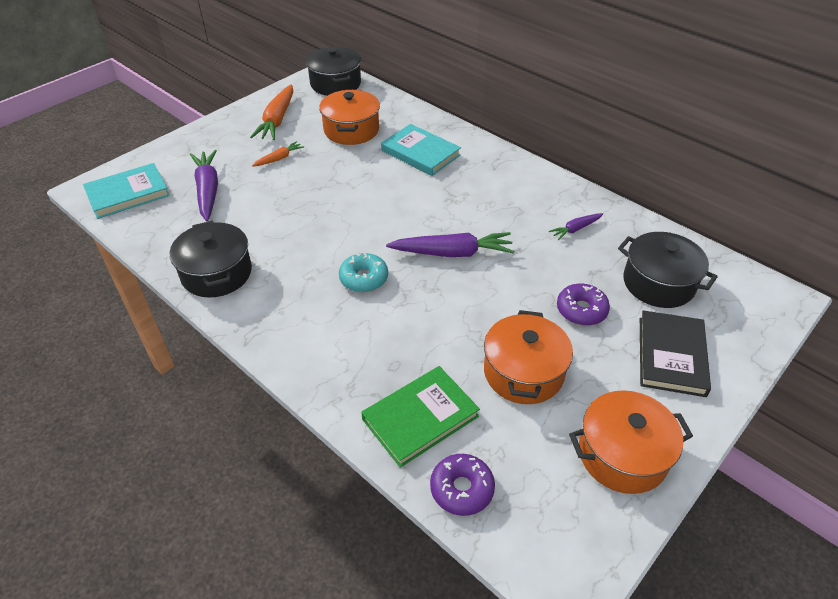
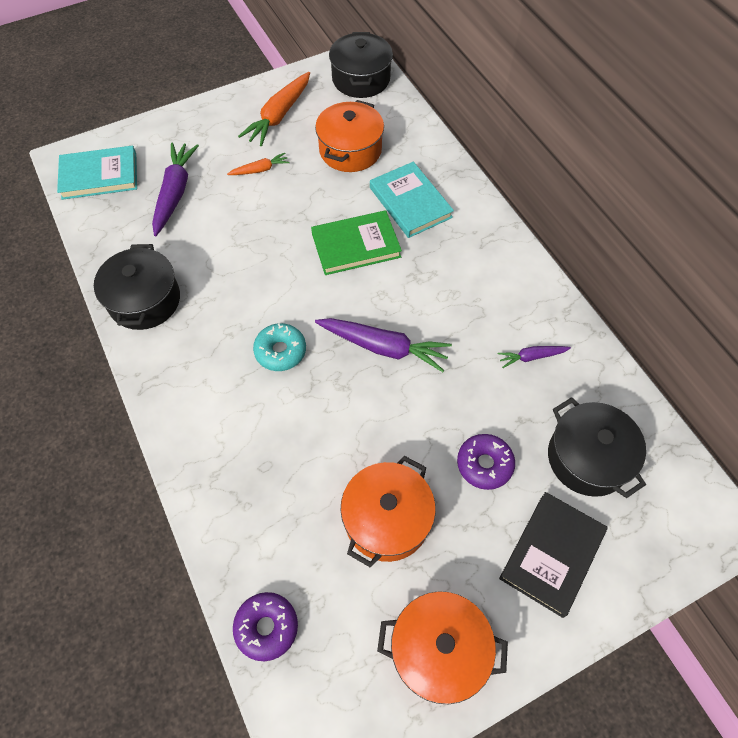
camera: 20 degrees right, 15 degrees up
(420, 418) = (263, 535): green book -> green book (356, 245)

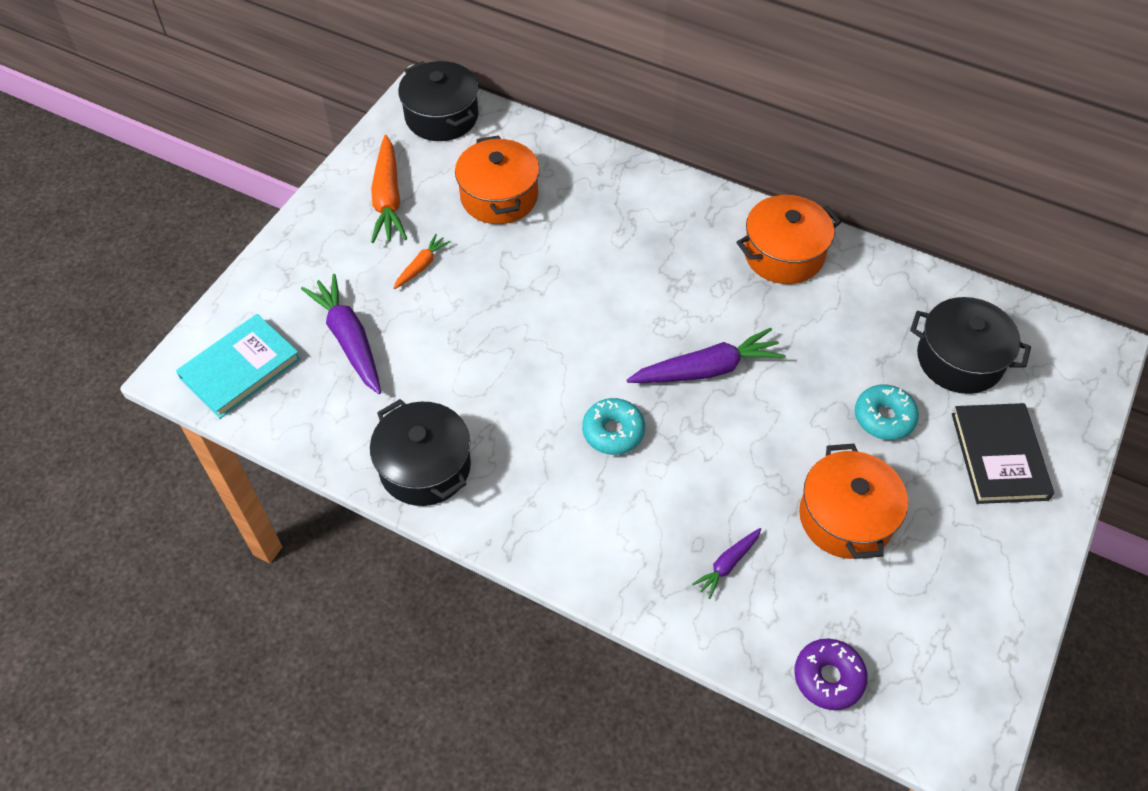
camera: 35 degrees left, 5 degrees down
(356, 245) = (592, 289): green book -> none
(410, 202) = (607, 218): turquoise book -> none
(439, 650) = (981, 593): orange pot -> orange pot (783, 254)
(484, 464) = (884, 418): purple donut -> turquoise donut
(531, 357) = (842, 300): purple carrot -> purple carrot (727, 564)

